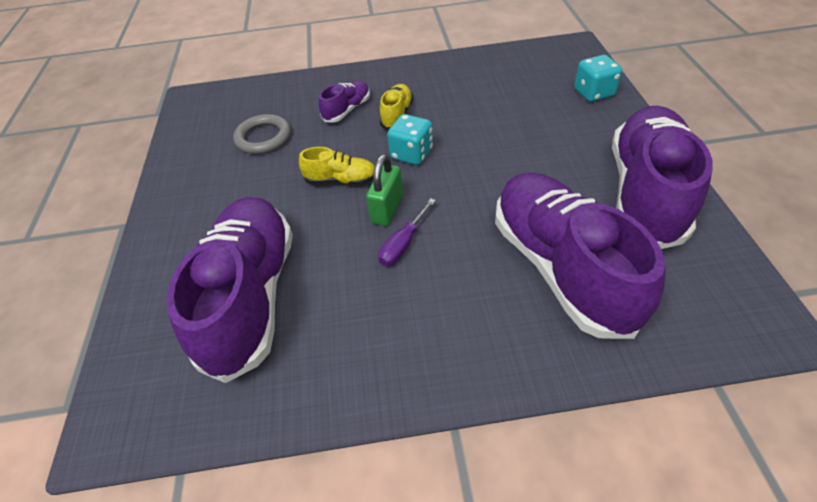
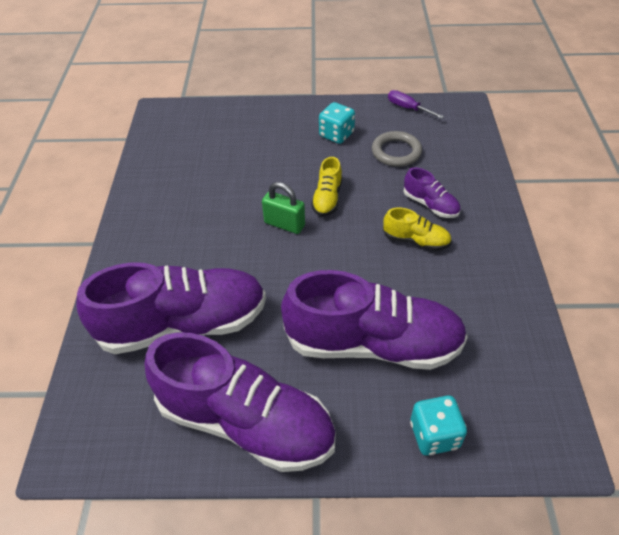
camera: 95 degrees right, 0 degrees up
(251, 296) = (226, 155): purple shoe -> purple shoe (373, 344)
(403, 244) = (243, 231): purple screwdriver -> purple screwdriver (408, 108)
(411, 154) = (351, 246): turquoise dice -> turquoise dice (336, 135)

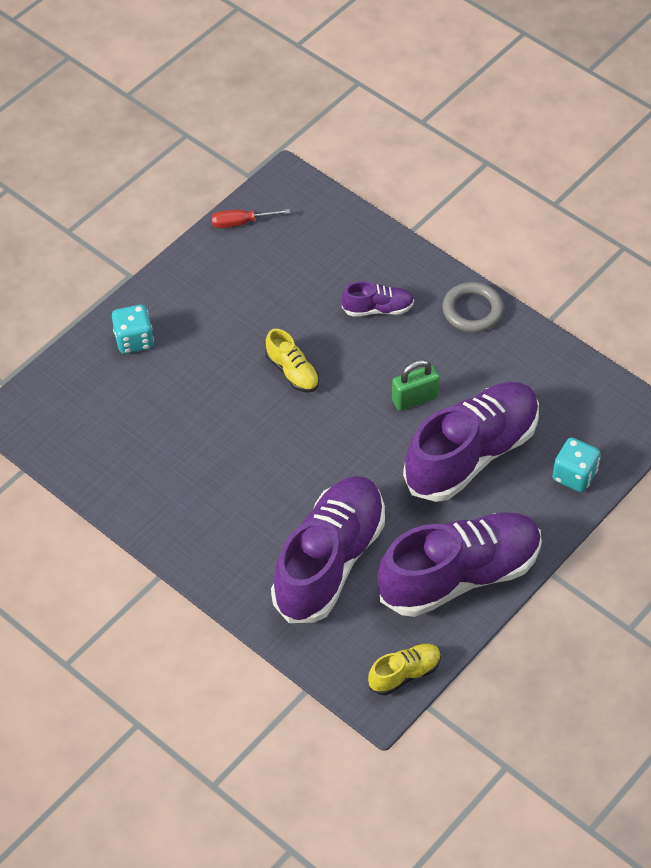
camera: 50 degrees left, 5 degrees up
(284, 224) = (290, 423): green padlock -> green padlock (414, 399)
(336, 135) = (216, 303): turquoise dice -> turquoise dice (134, 340)
(396, 152) = (289, 279): grey ring -> grey ring (472, 310)
(408, 108) = (241, 223): purple screwdriver -> red screwdriver
(416, 240) = (404, 350): yellow shoe -> yellow shoe (404, 674)

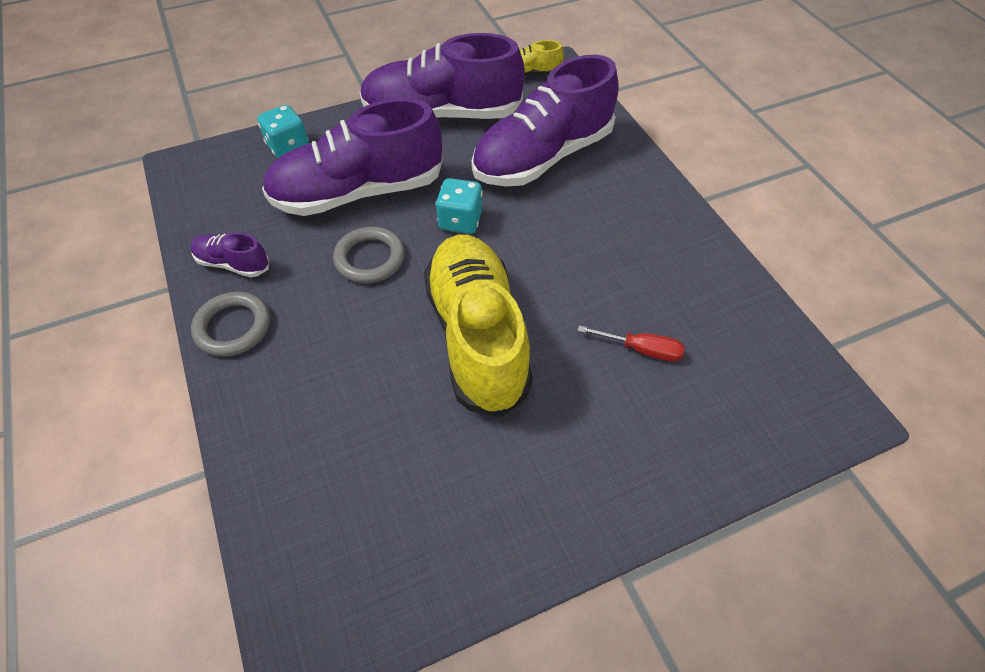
camera: 155 degrees left, 0 degrees up
(134, 340) = (654, 457): turquoise dice -> turquoise dice (460, 221)
(241, 223) = (420, 598): red screwdriver -> red screwdriver (641, 349)
(292, 372) = (477, 336): yellow shoe -> yellow shoe, size x2.25
(378, 309) = (331, 373): purple shoe -> purple shoe (233, 264)
(414, 399) = (370, 258): green padlock -> grey ring

